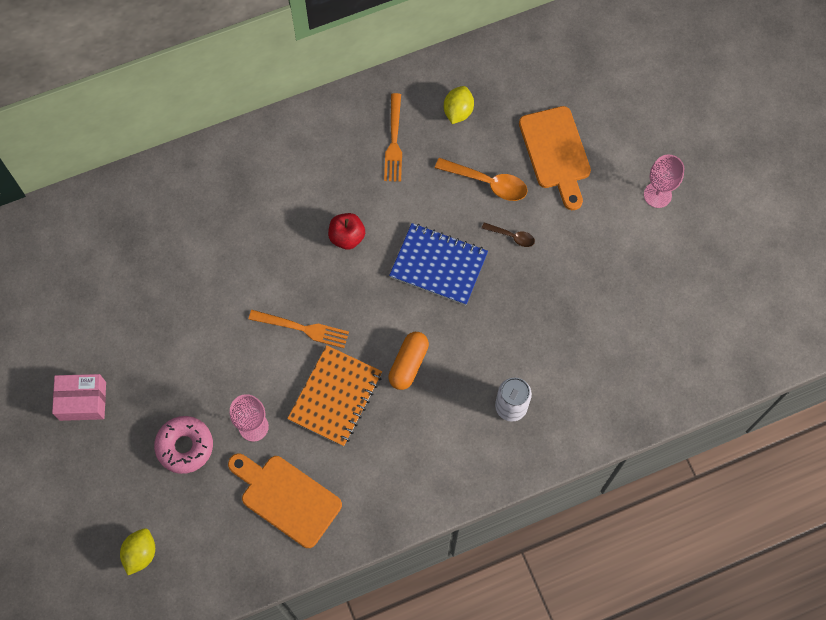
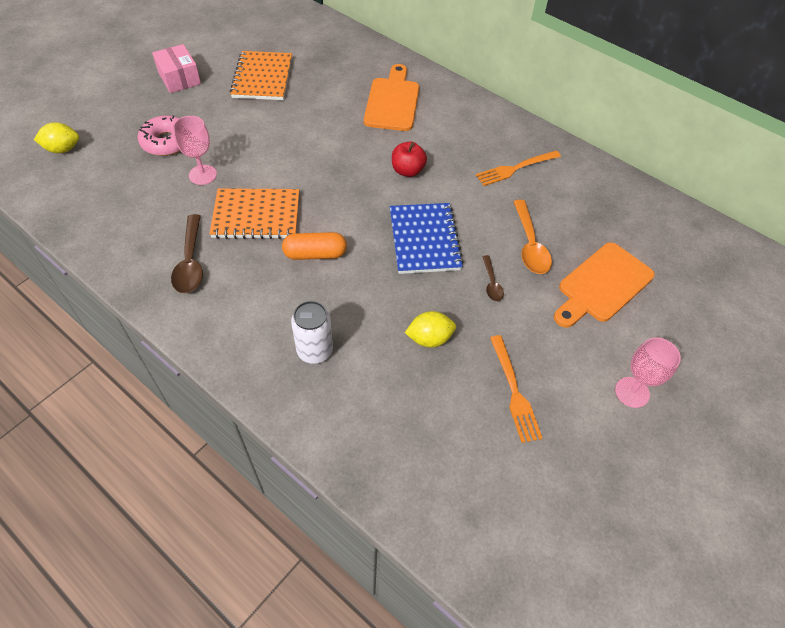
camera: 60 degrees right, 15 degrees down
(130, 314) = (262, 78): none -> orange notebook
(287, 498) = (146, 218): orange cutting board -> orange cutting board (392, 101)
(303, 328) = (307, 173): orange fork -> orange fork (514, 392)
(364, 474) = (190, 262): none -> brown spoon
(458, 111) = (578, 199): yellow lemon -> yellow lemon (429, 338)

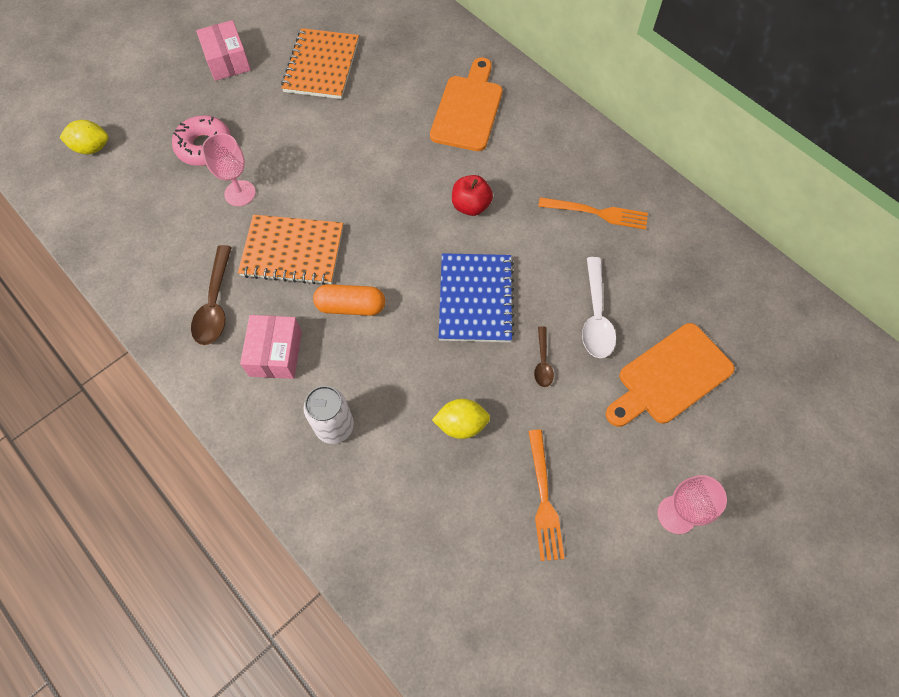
camera: 10 degrees right, 10 degrees up
(252, 296) = (275, 353): none -> pink box
(515, 169) = (597, 213): orange fork -> orange fork turned 150 degrees counterclockwise
(530, 245) = (596, 317): orange spoon -> white spoon

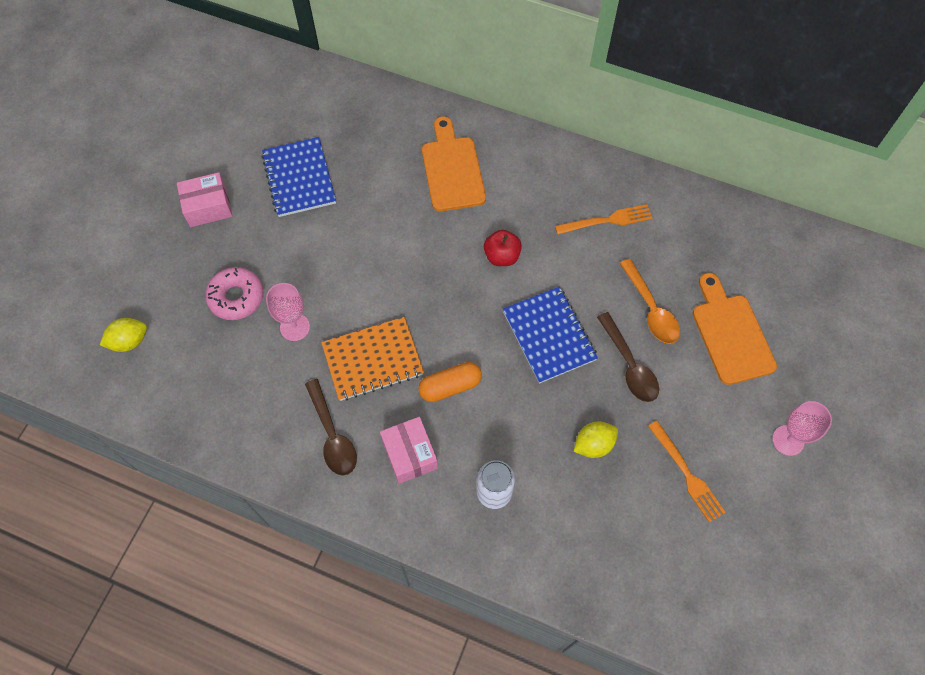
camera: 25 degrees left, 0 degrees up
(227, 61) = (208, 207): pink box -> pink box turned 60 degrees counterclockwise
(321, 66) = (299, 178): orange notebook -> blue notebook
(542, 362) = (629, 365): brown spoon -> brown spoon, size x1.78
(596, 317) = (651, 309): white spoon -> orange spoon
(670, 376) = (731, 334): orange cutting board -> orange cutting board turned 135 degrees clockwise

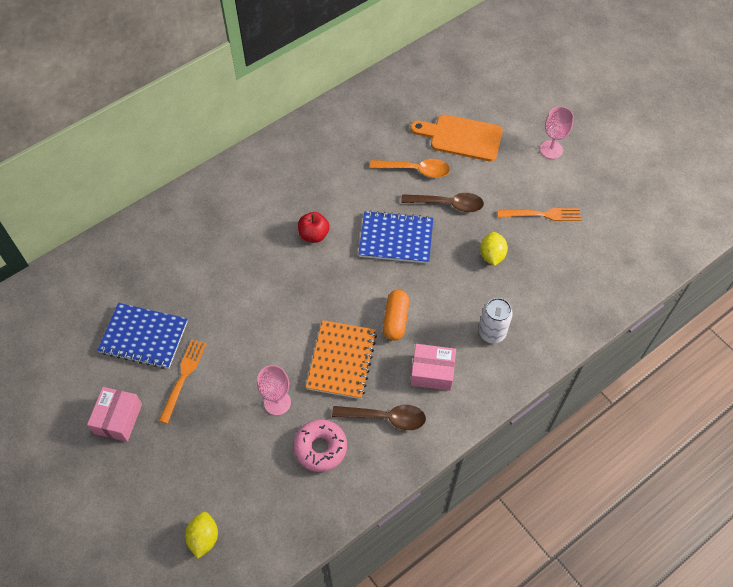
camera: 60 degrees left, 5 degrees down
(236, 297) = (220, 434): pink donut -> pink donut (320, 448)
(452, 169) = (217, 228): orange cutting board -> none
(607, 220) = (331, 157): orange fork -> orange fork (183, 377)

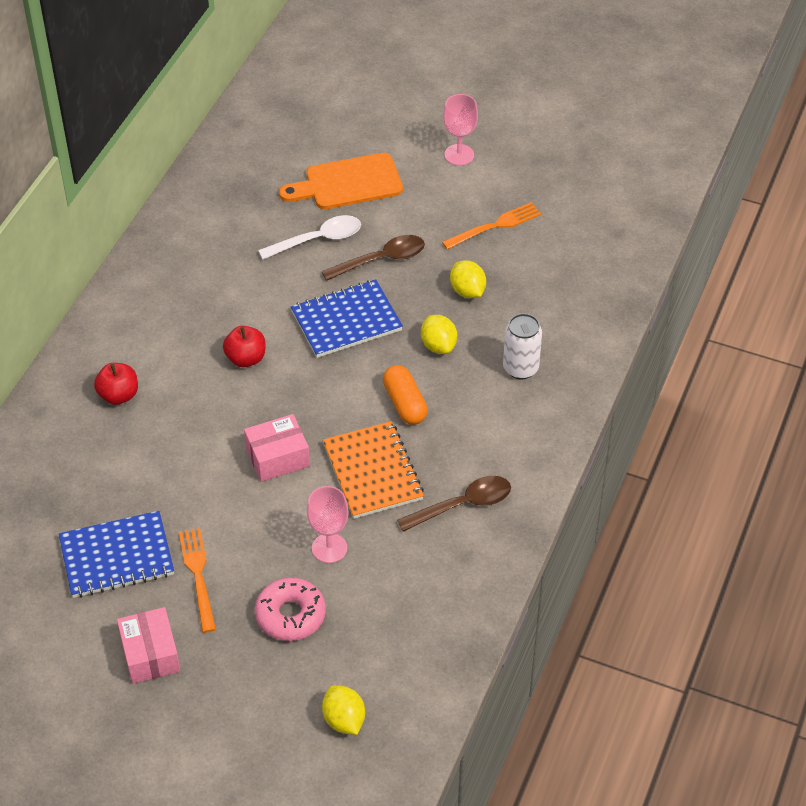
camera: 30 degrees left, 10 degrees down
(219, 222) = (118, 395): none -> red apple
(320, 448) = (411, 569): pink donut -> pink donut (290, 615)
(415, 170) = (318, 239): orange spoon -> white spoon
(432, 372) = (482, 436): pink box -> pink box (277, 457)
(446, 287) = (438, 345): none -> yellow lemon

